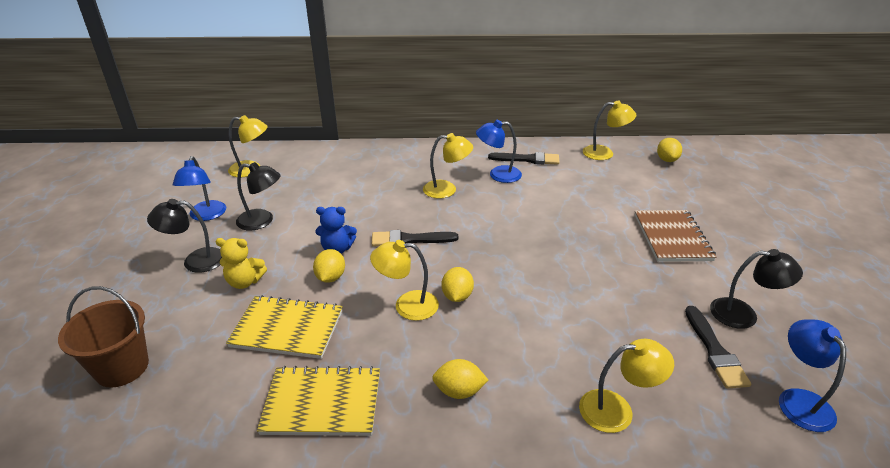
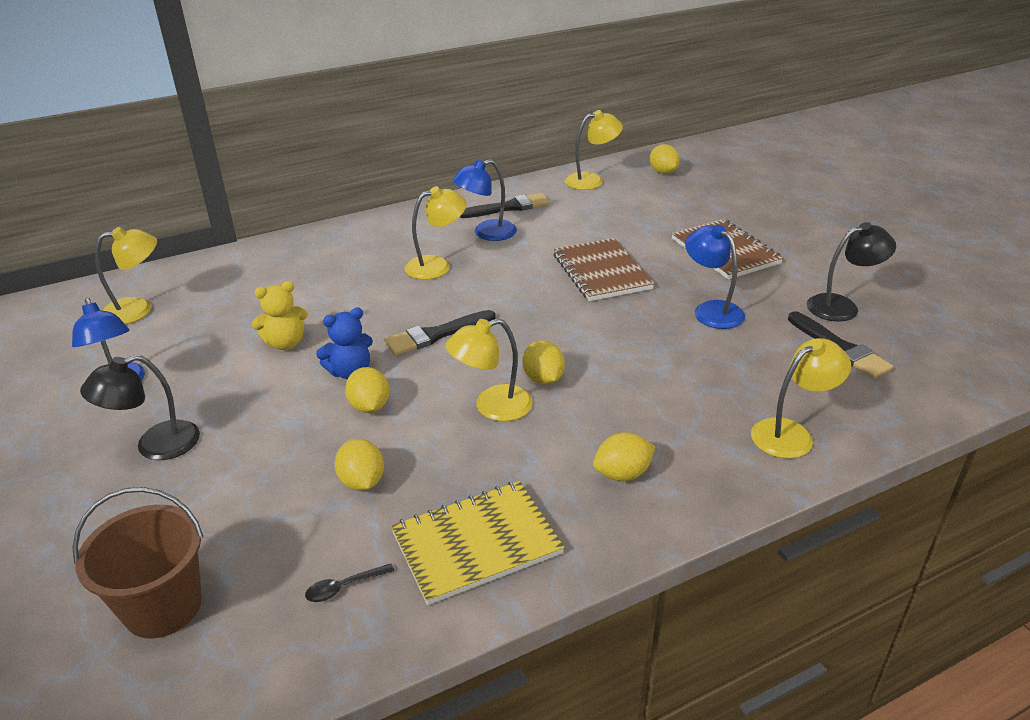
camera: 25 degrees left, 0 degrees up
(222, 399) = (344, 587): none -> black spoon
(245, 282) = (254, 448): yellow teddy bear -> yellow teddy bear (285, 343)
(262, 221) = (213, 369): black lamp -> none
(287, 329) = (362, 482): yellow notebook -> yellow lemon
(560, 227) = (601, 272): none -> brown notebook
(799, 400) = (938, 367): blue lamp -> blue lamp (711, 310)

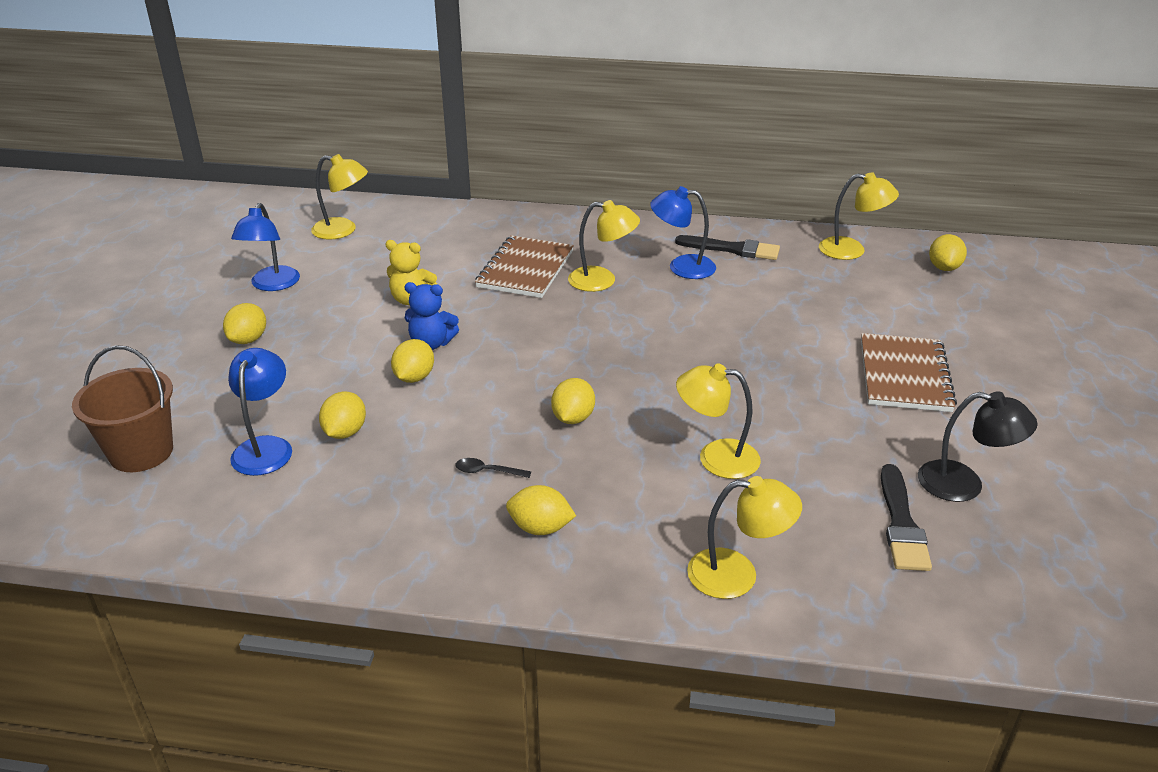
camera: 35 degrees right, 0 degrees up
(155, 446) = (248, 339): black lamp -> yellow lemon
(344, 587) = (251, 500): black spoon -> black spoon (487, 471)
(436, 334) = (531, 341): black brush -> none
(476, 544) = (368, 520): yellow notebook -> none
(492, 407) = (504, 421): yellow lamp -> yellow lamp (716, 457)
(601, 272) = (746, 345): brown notebook -> brown notebook (525, 269)
(711, 310) = (810, 426): blue lamp -> blue lamp (265, 447)

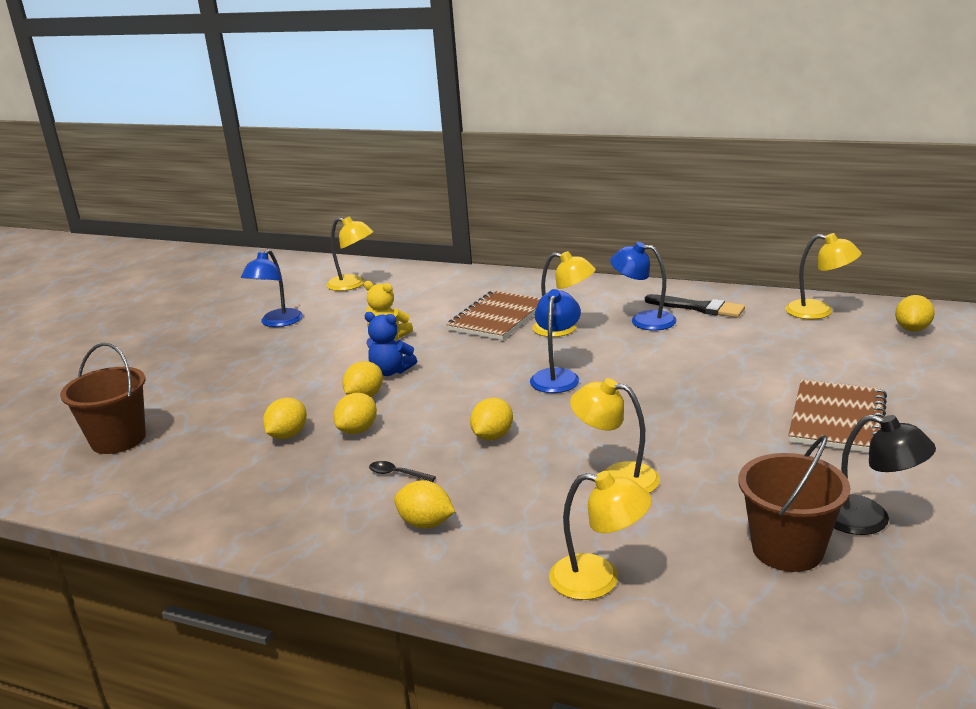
camera: 15 degrees right, 10 degrees down
(248, 339) = (240, 362): yellow lemon -> yellow lemon (358, 430)
(265, 447) = (217, 442): blue lamp -> blue lamp (556, 376)
(901, 523) = (787, 549): black brush -> brown bucket

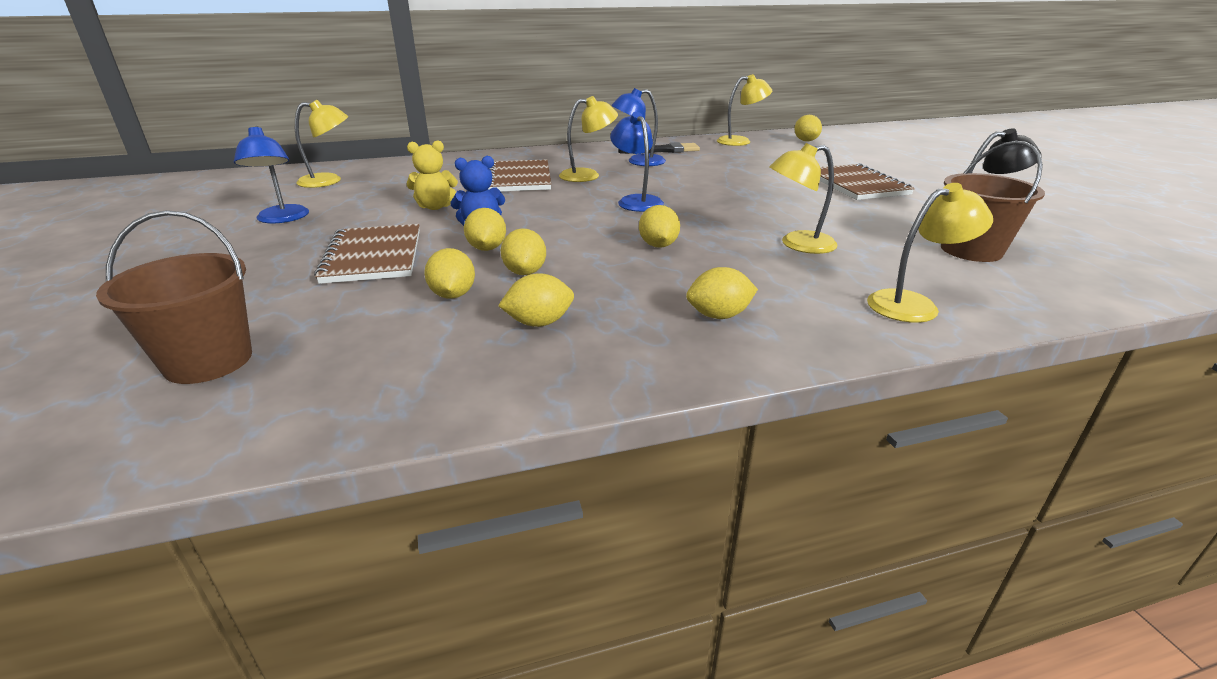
camera: 40 degrees left, 5 degrees up
(287, 380) = (374, 256): none -> brown notebook
(305, 480) = (539, 323): none -> yellow lemon
(397, 474) = (625, 291): black spoon -> none

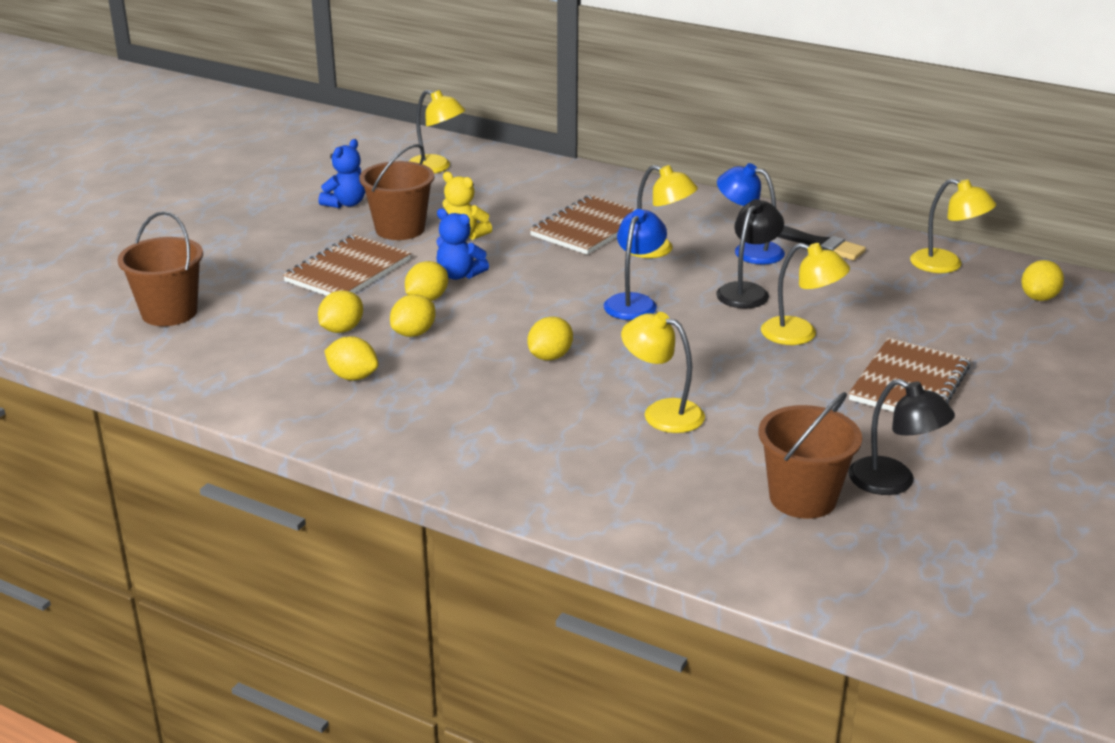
camera: 45 degrees right, 0 degrees up
(282, 219) = (345, 203): blue lamp -> blue teddy bear
(369, 218) = (400, 229): none -> brown bucket
(683, 176) = (747, 291): none -> black lamp
(719, 315) = (464, 432): yellow lemon -> none
(913, 304) = (615, 502): yellow lamp -> yellow lamp (800, 334)

